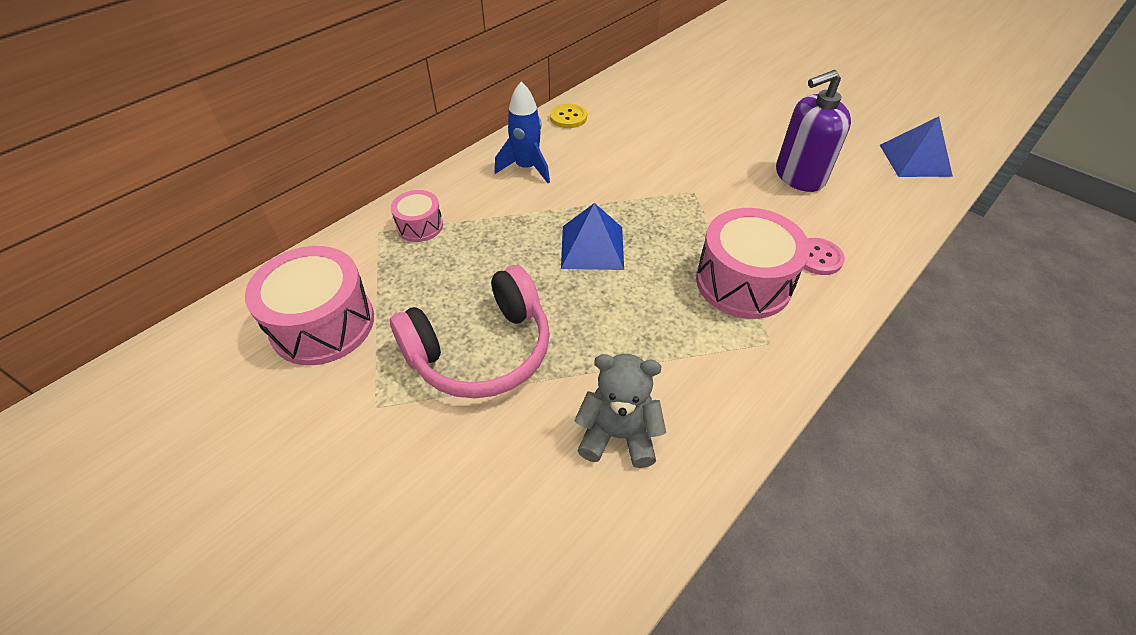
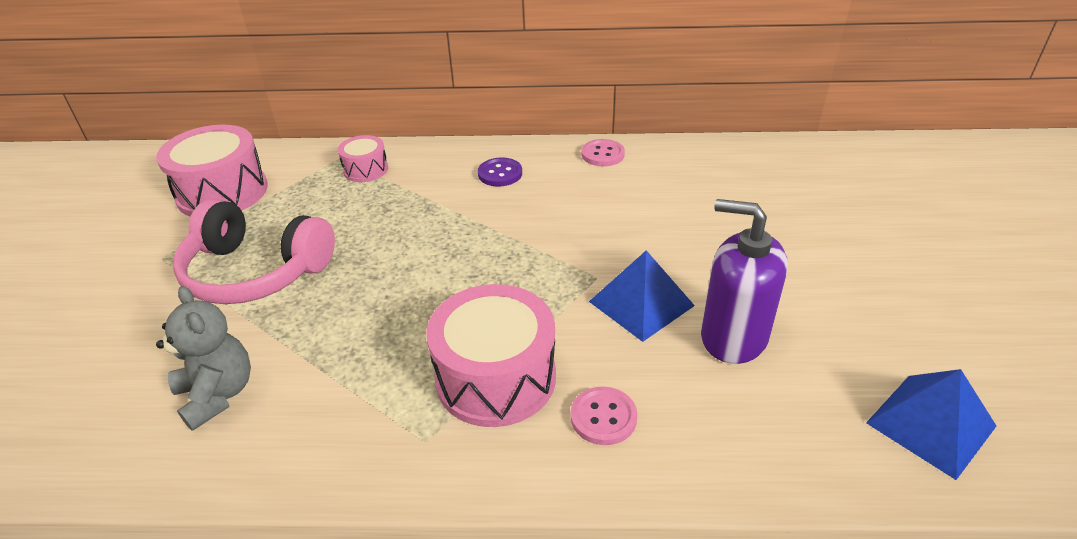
camera: 50 degrees right, 10 degrees down
(526, 168) = (500, 174): blue rocket -> purple button
(568, 117) = (602, 154): yellow button -> pink button
(592, 247) = (438, 260): blue pyramid -> blue pyramid (641, 303)

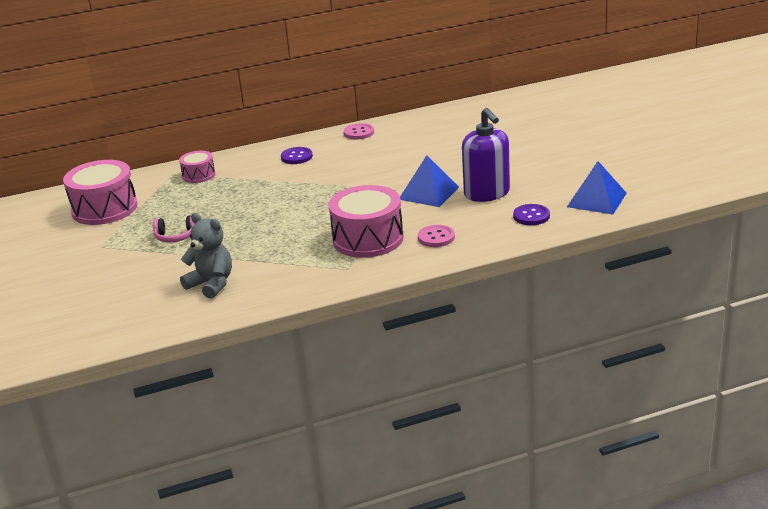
camera: 20 degrees left, 10 degrees down
(255, 272) = (176, 236): pink headphones -> pink headphones, size x0.46
(733, 337) = (487, 193): purple soap dispenser -> purple soap dispenser turned 120 degrees counterclockwise
(791, 424) = (531, 216): none -> purple button

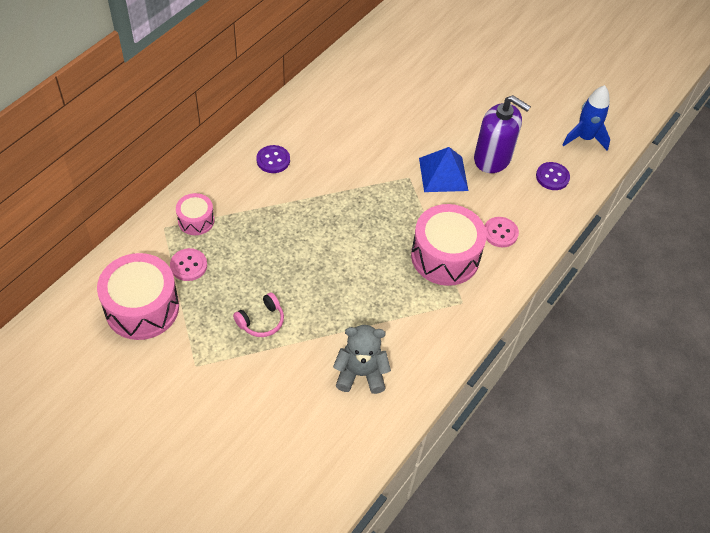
camera: 40 degrees left, 25 degrees up
(359, 133) = (302, 104): pink button -> pink button (188, 265)
(596, 200) = (584, 138): blue pyramid -> blue rocket

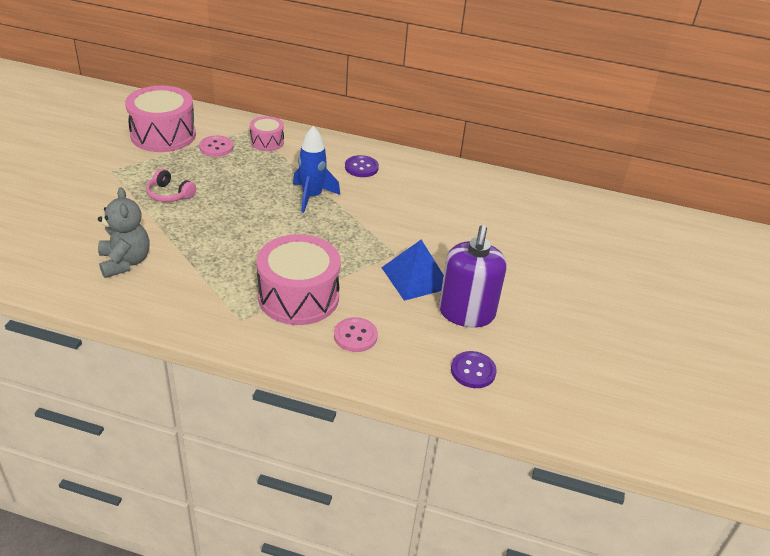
camera: 70 degrees right, 15 degrees down
(584, 138) = (564, 395): blue rocket -> blue rocket (312, 196)

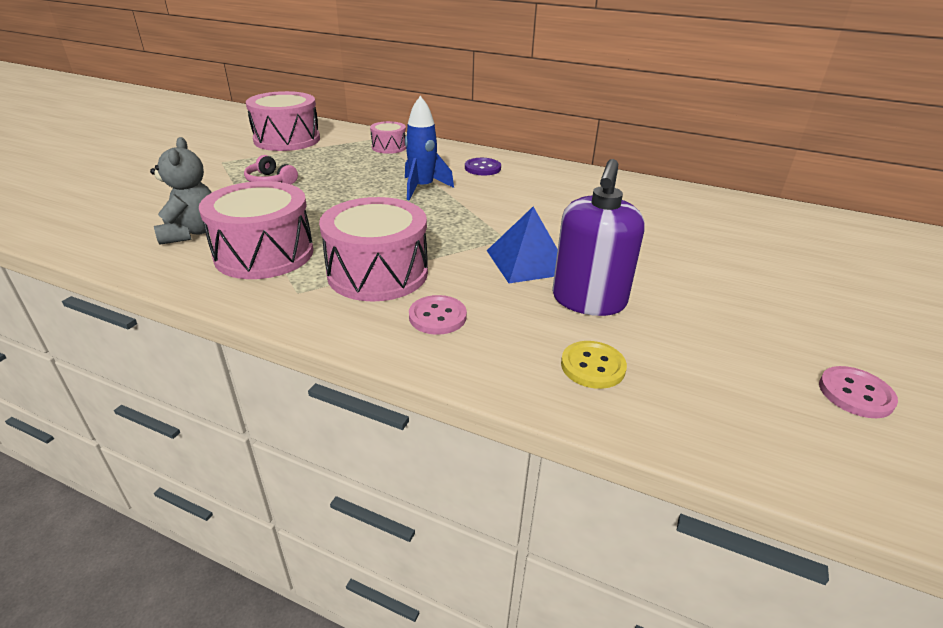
camera: 10 degrees right, 5 degrees down
(198, 282) = (264, 254): none -> pink drum
(216, 147) = (335, 149): pink button -> pink button (855, 394)
(473, 371) = (592, 366): purple button -> yellow button

